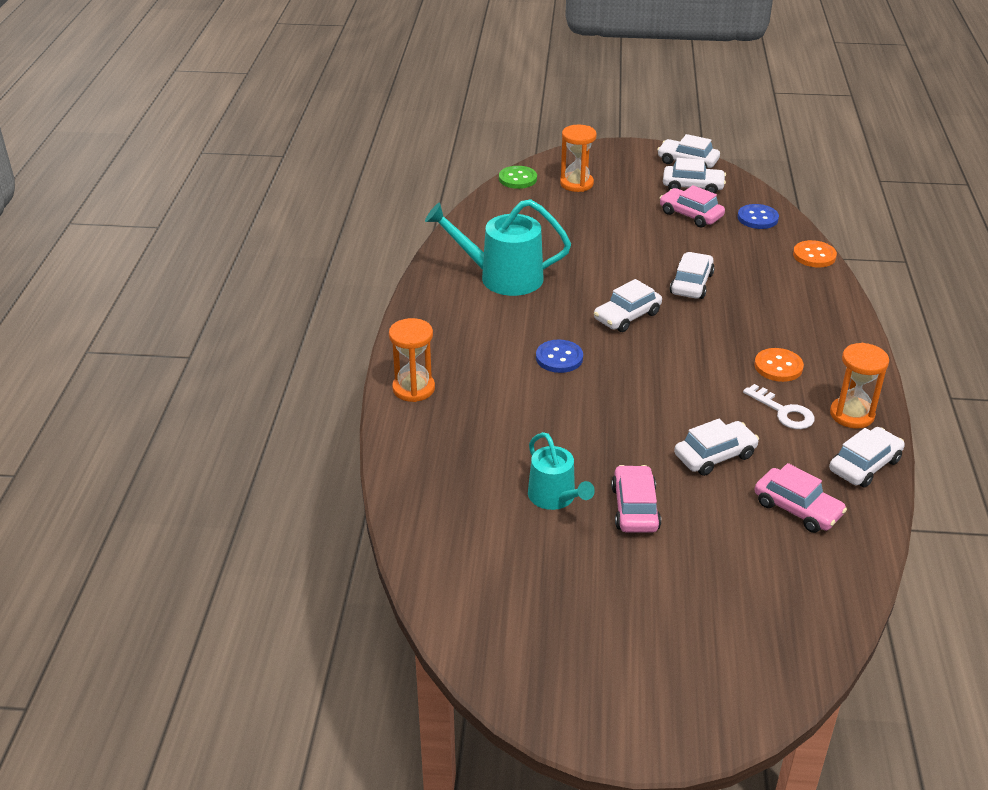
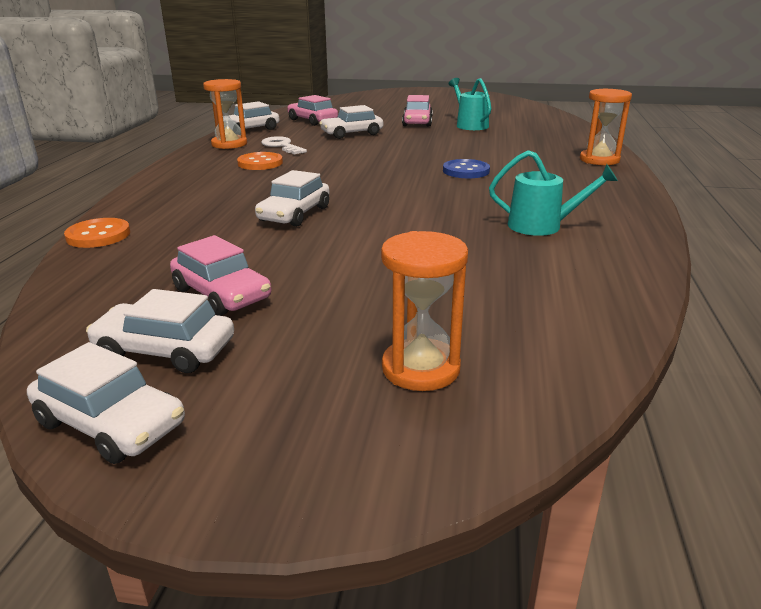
camera: 175 degrees left, 10 degrees down
(503, 277) = (541, 226): turquoise watering can -> turquoise watering can, size x0.61
(517, 179) = (564, 388): green button -> none
(627, 316) = (388, 192): white car -> none
(757, 218) = (112, 284): blue button -> none

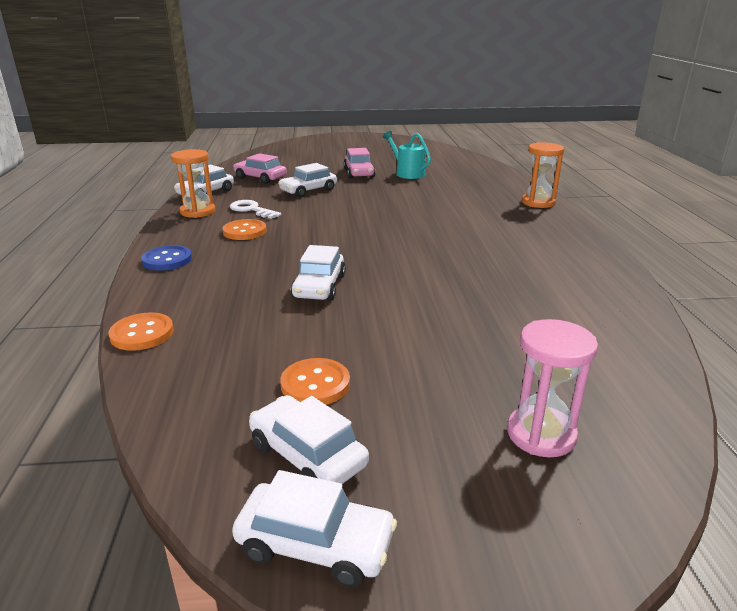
camera: 15 degrees left, 0 degrees up
(165, 350) = (307, 455): white car -> white car turned 45 degrees clockwise
(222, 294) = (315, 384): pink car -> orange button
(420, 368) = (541, 434): orange hourglass -> pink hourglass
(466, 171) = (438, 224): blue button -> blue button (167, 260)
(541, 226) = (538, 275): turquoise watering can -> none

